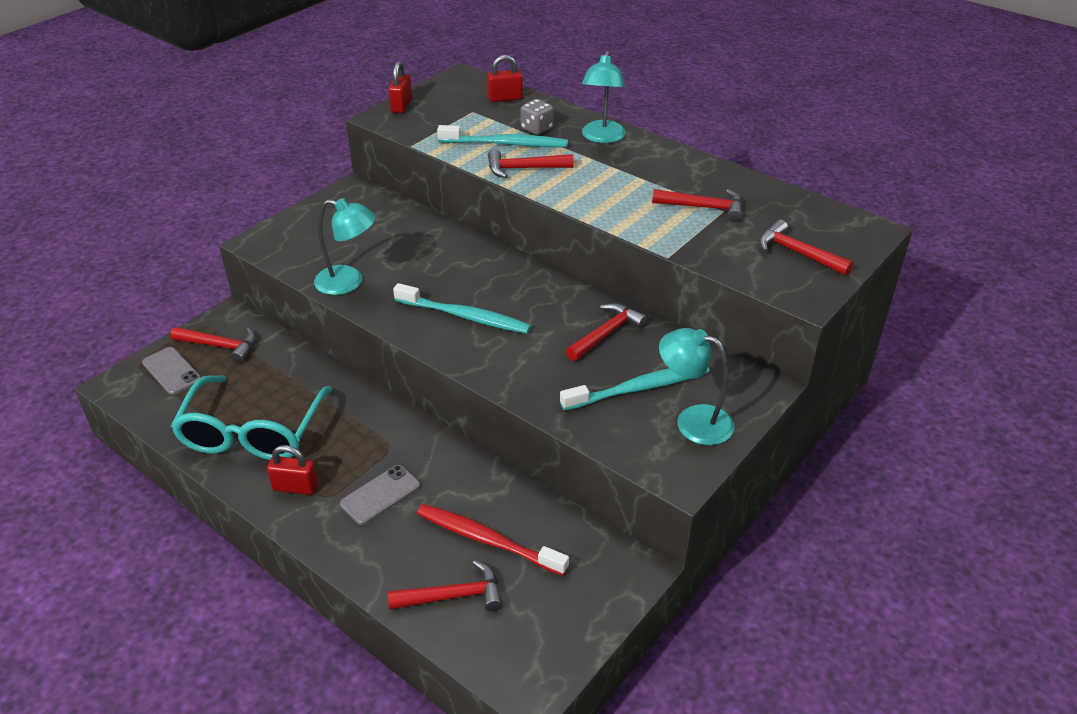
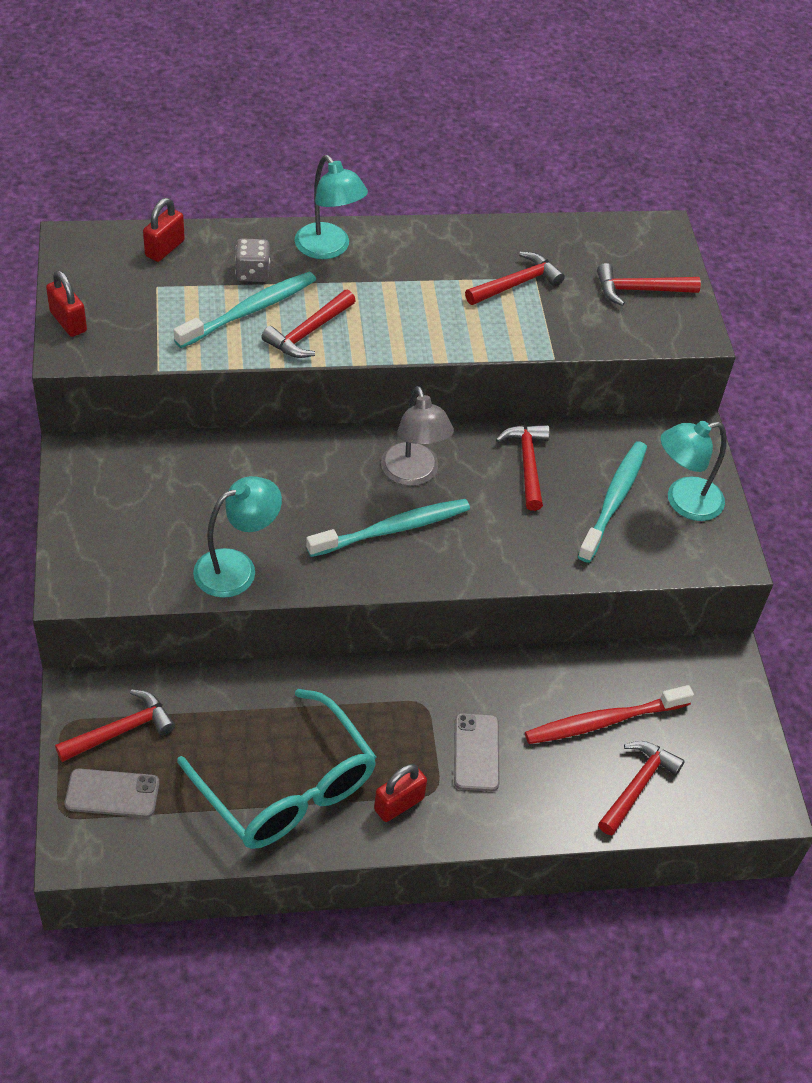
camera: 50 degrees left, 10 degrees up
(521, 297) = (413, 474): none -> grey lamp

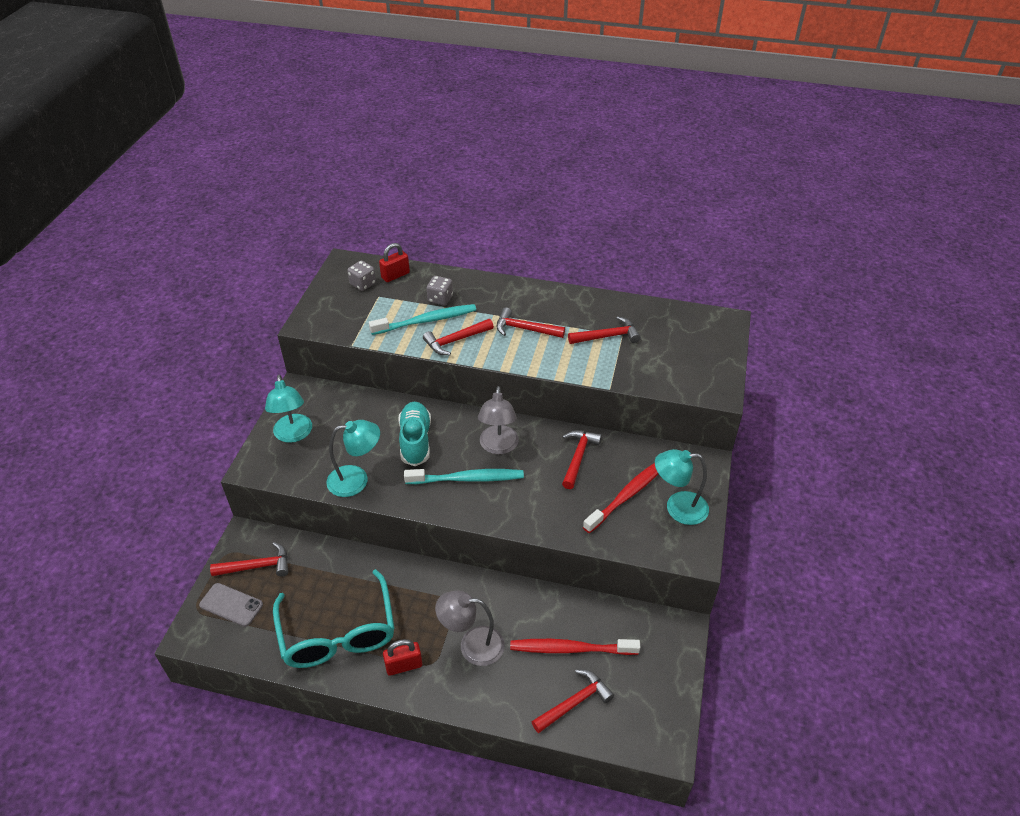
camera: 25 degrees right, 5 degrees down
(68, 322) = (315, 307): red padlock -> none
(122, 271) = (363, 284): none -> grey dice
(292, 492) = (415, 441): none -> turquoise shoe
(328, 249) = (495, 293): turquoise lamp -> turquoise lamp (293, 435)
(476, 752) = (472, 645): grey phone -> grey lamp
(613, 501) = (627, 495): turquoise toothbrush -> red toothbrush
(639, 290) = (692, 356): red hammer -> red hammer (524, 329)

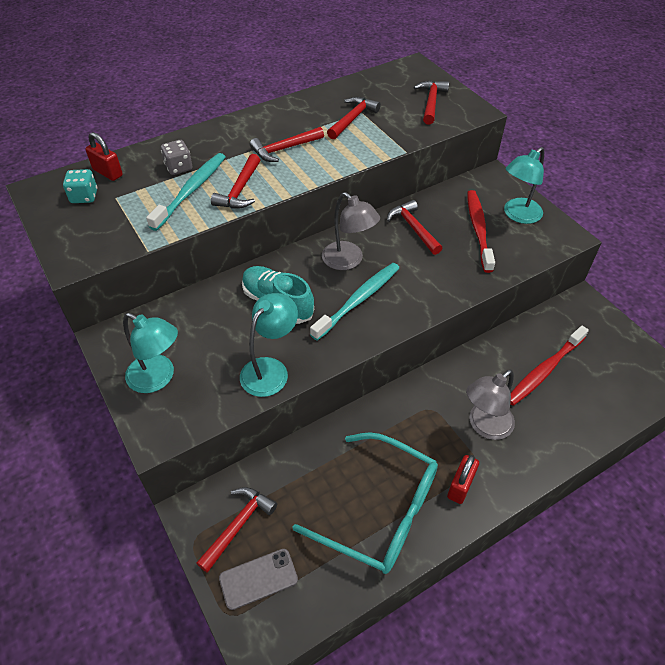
camera: 45 degrees left, 5 degrees up
(363, 284) = (84, 196): grey dice -> turquoise dice
(395, 275) = (108, 172): red padlock -> red padlock turned 60 degrees counterclockwise
(574, 702) = (592, 402): red hammer -> red hammer (431, 102)

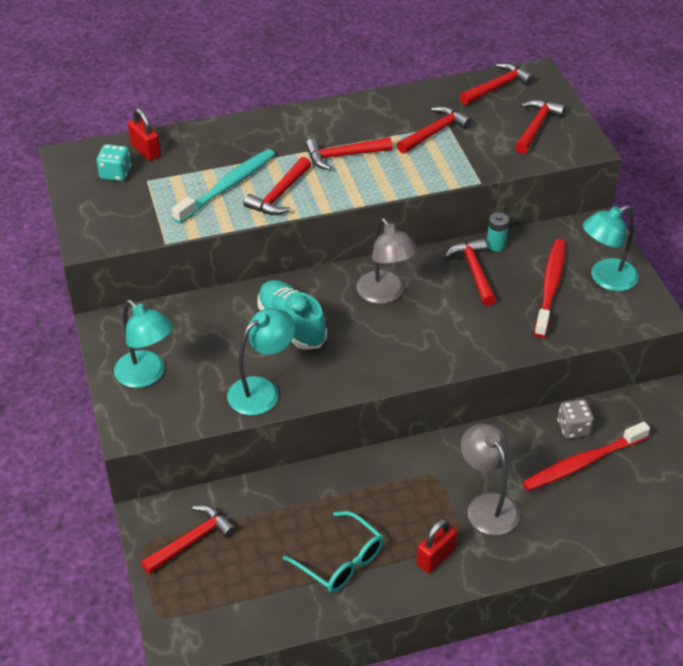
camera: 15 degrees right, 5 degrees down
(179, 167) = (222, 158): grey dice -> grey dice (573, 428)
(258, 579) = (197, 592): grey phone -> none
(358, 300) = (380, 339): turquoise toothbrush -> none
(381, 511) = (341, 561): turquoise glasses -> turquoise glasses, size x0.61
(388, 78) = (497, 87): none -> red hammer
(422, 204) = (496, 245): none -> turquoise battery
(484, 426) = (487, 505): grey lamp -> grey lamp turned 90 degrees clockwise

